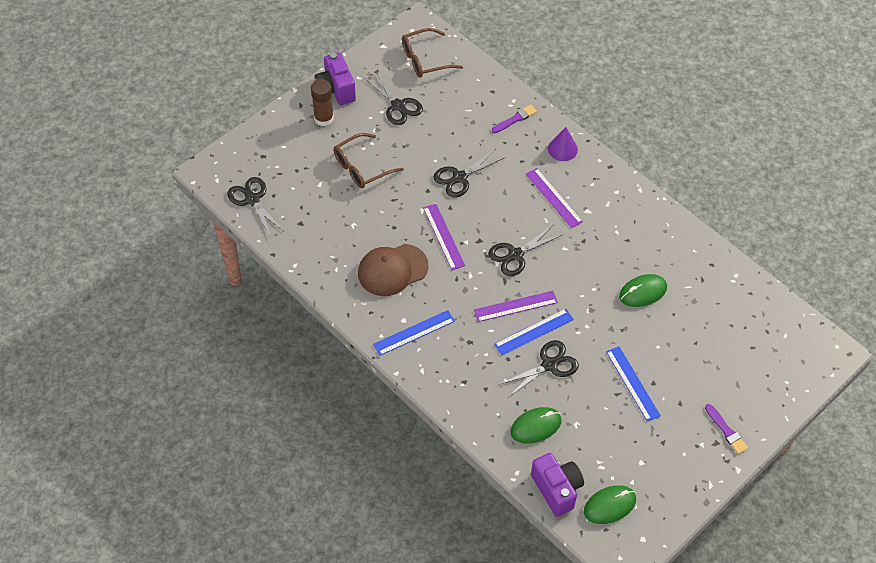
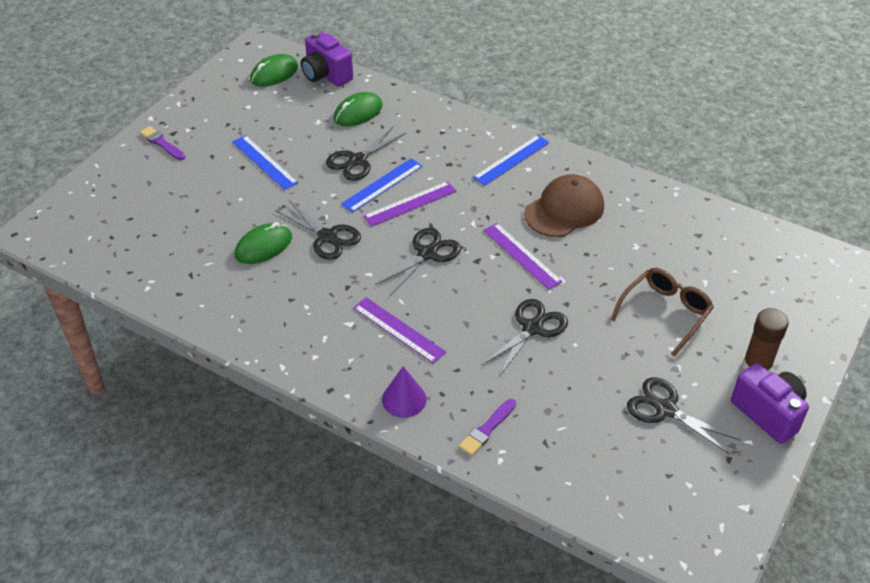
camera: 165 degrees right, 10 degrees down
(252, 199) = (772, 247): black scissors -> black scissors (327, 237)
(425, 59) = (666, 497): brown glasses -> none

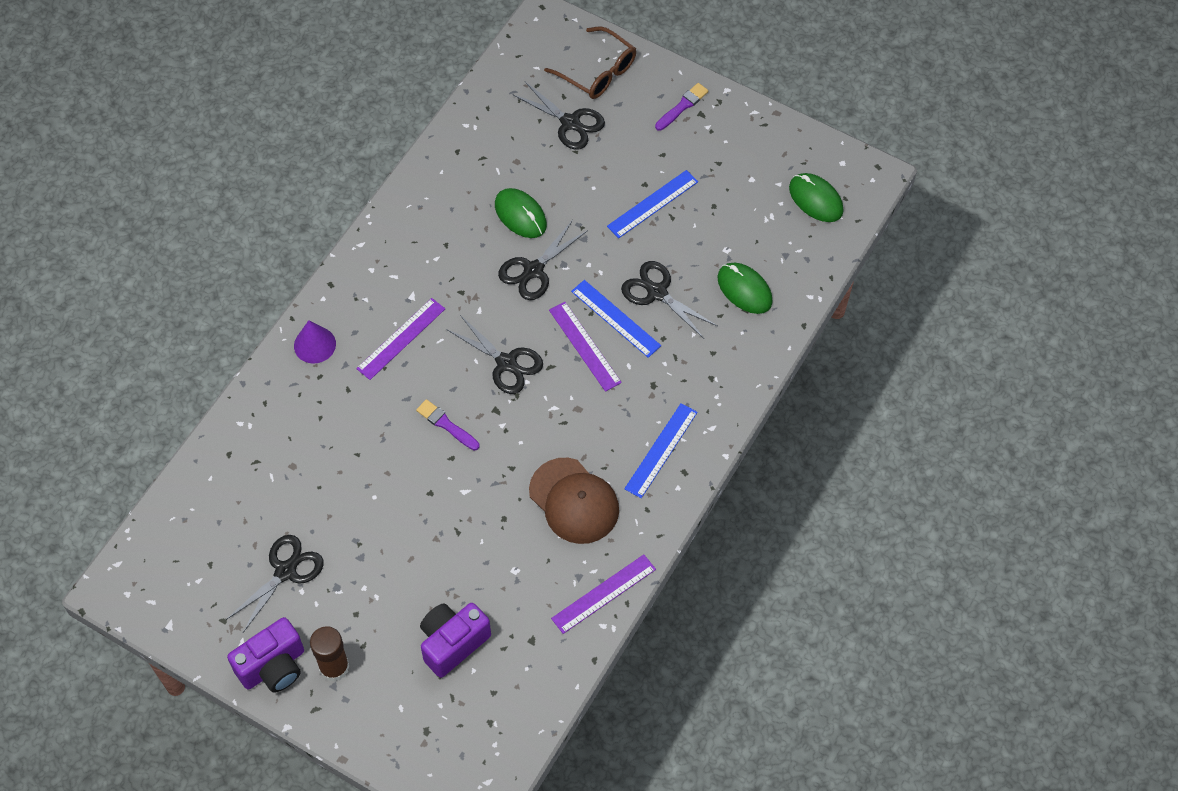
camera: 90 degrees right, 15 degrees up
(326, 75) = (816, 253): purple camera -> purple camera (452, 643)
(487, 429) = (275, 413): purple brush -> purple brush (446, 424)
(511, 160) = (661, 450): blue ruler -> blue ruler turned 75 degrees clockwise
(522, 255) = (501, 454): purple ruler -> purple ruler (604, 594)
(532, 328) = (397, 458): black scissors -> black scissors (570, 123)
(665, 313) = (412, 588): brown glasses -> brown glasses (598, 72)

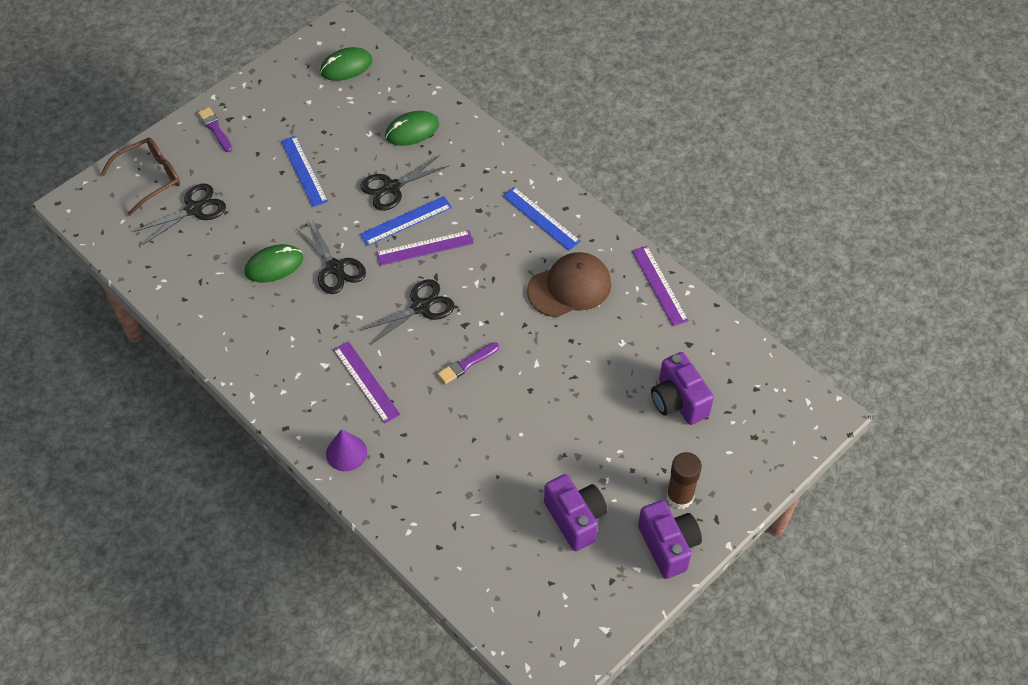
camera: 75 degrees left, 5 degrees down
(286, 571) = (575, 519): black scissors -> purple camera

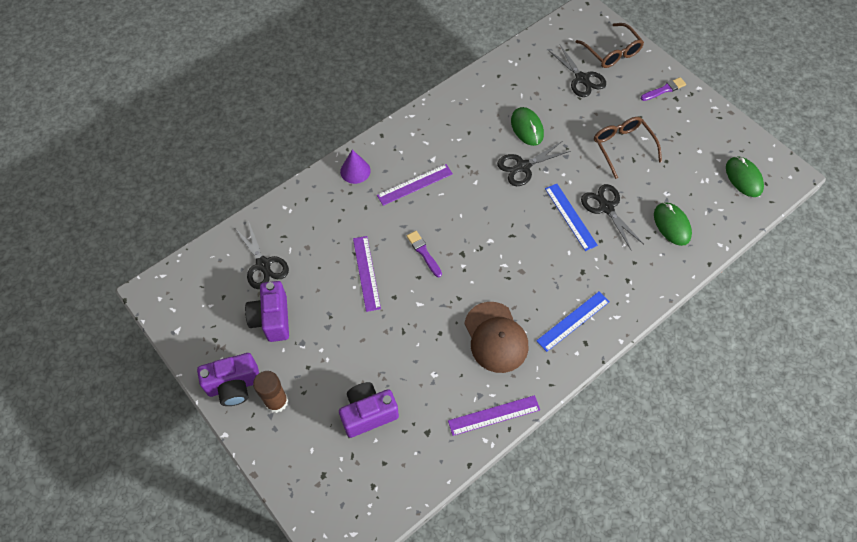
camera: 95 degrees right, 5 degrees up
(304, 171) = (622, 147): blue ruler -> brown glasses
(421, 307) = (481, 223): black scissors -> black scissors (263, 265)
(424, 248) = (541, 229): purple ruler -> purple ruler (366, 273)
(575, 519) = (272, 319): purple camera -> purple camera turned 105 degrees clockwise

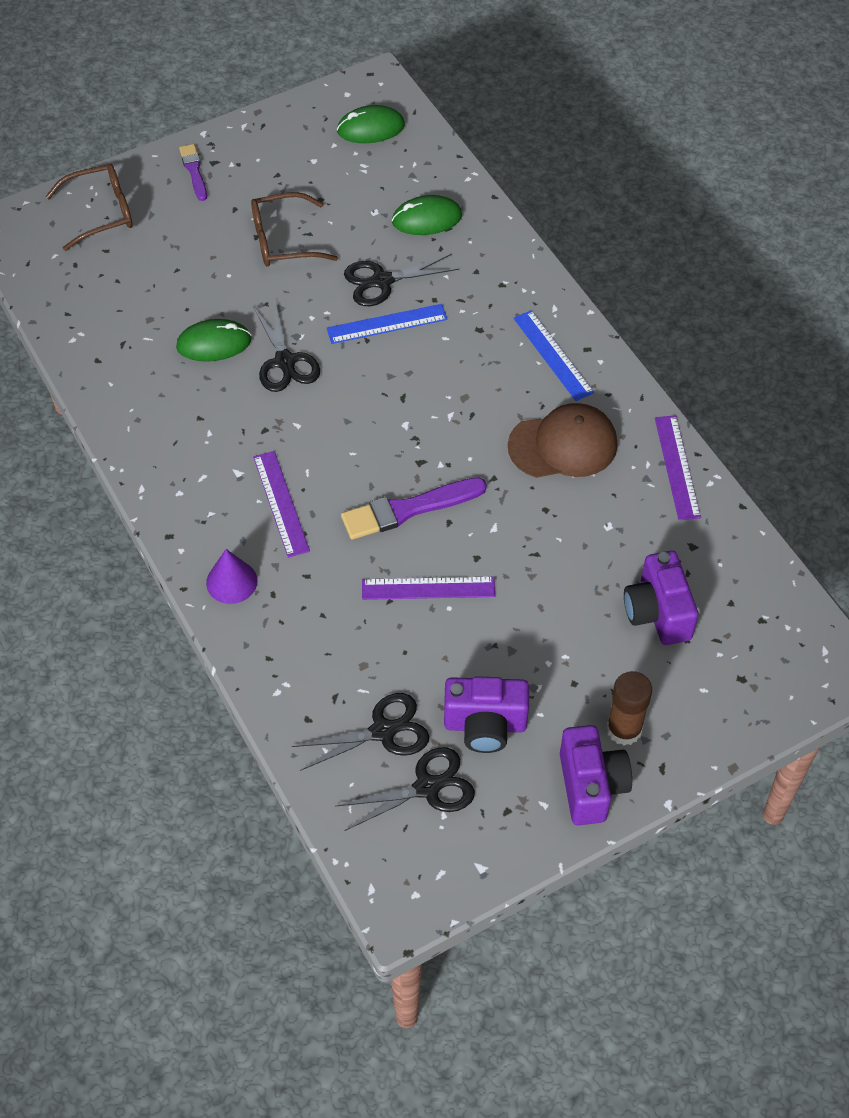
camera: 80 degrees left, 5 degrees down
(423, 252) = (408, 509): purple brush -> purple brush, size x1.70
(582, 79) = (141, 259): black scissors -> black scissors (427, 787)

